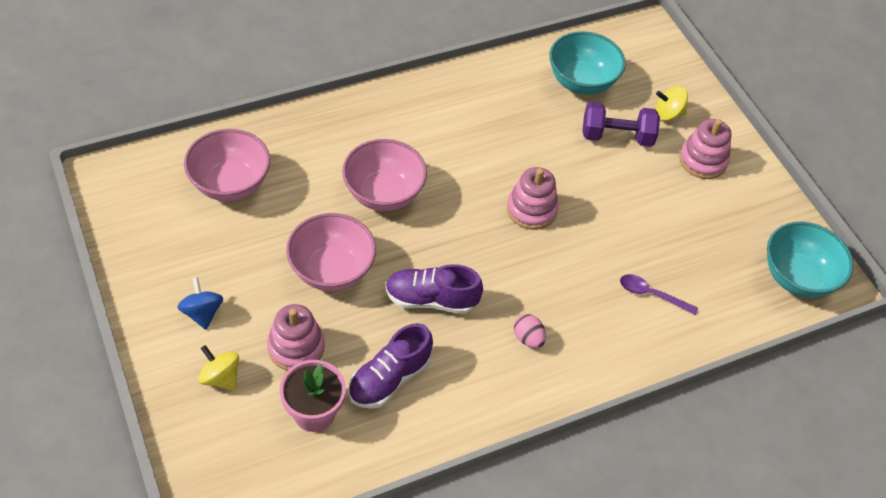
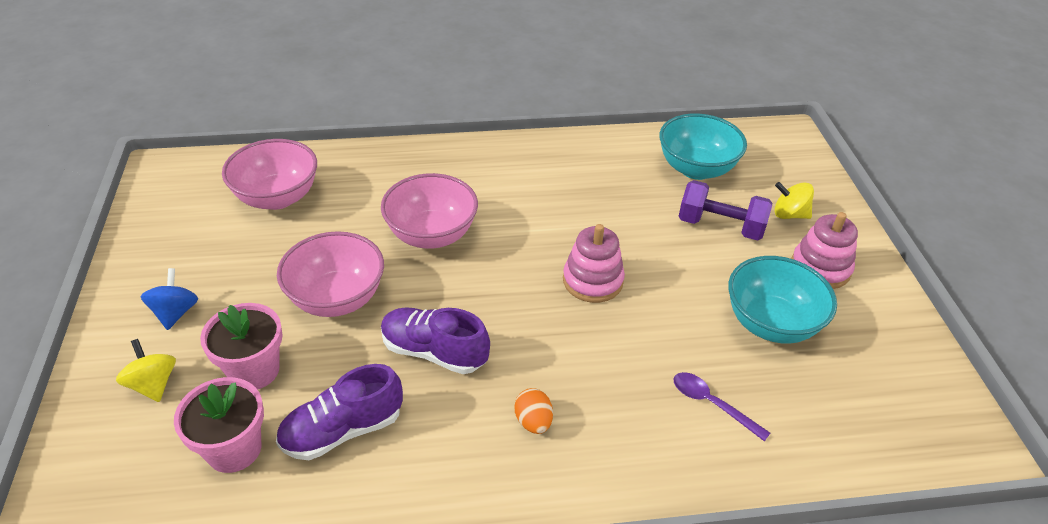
camera: 20 degrees right, 10 degrees down
(296, 347) = (254, 370): pink stacking toy -> pink flower pot
(528, 338) = (533, 421): pink egg -> orange egg
(797, 277) = (920, 424): turquoise bowl -> turquoise bowl (770, 323)

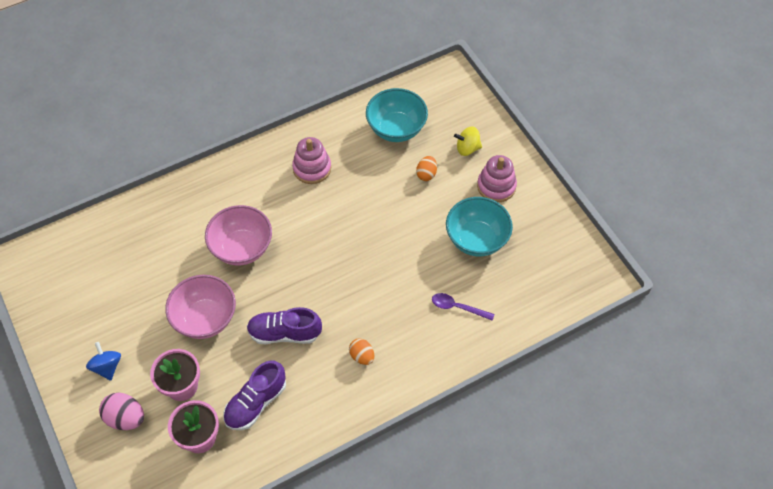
camera: 20 degrees left, 15 degrees up
(153, 384) = (126, 418): yellow spinning top -> pink egg
(277, 197) = (120, 255): pink bowl -> none
(592, 281) = (360, 246): pink stacking toy -> pink stacking toy (312, 168)
(720, 226) = (426, 174): purple dumbbell -> orange egg

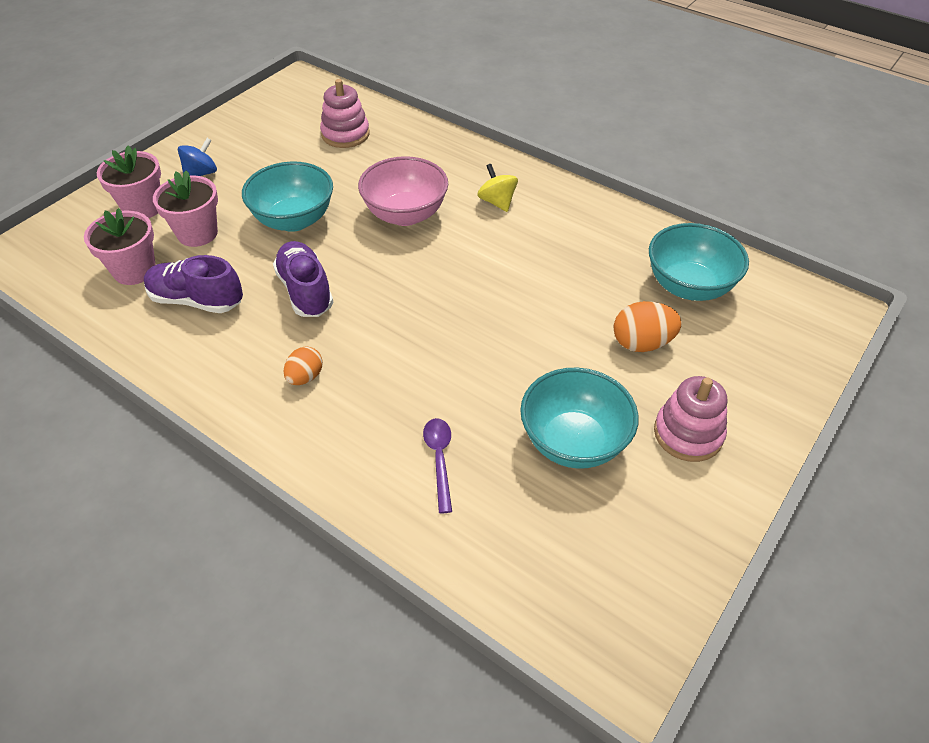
camera: 65 degrees right, 10 degrees down
(126, 418) = (143, 208): pink egg -> pink flower pot
(205, 318) = (294, 220): pink bowl -> turquoise bowl
(312, 168) = (560, 231): pink stacking toy -> pink stacking toy (345, 134)
(426, 174) = (642, 343): orange egg -> orange egg, size x1.51
(467, 148) = (725, 374): yellow spinning top -> yellow spinning top (497, 202)

